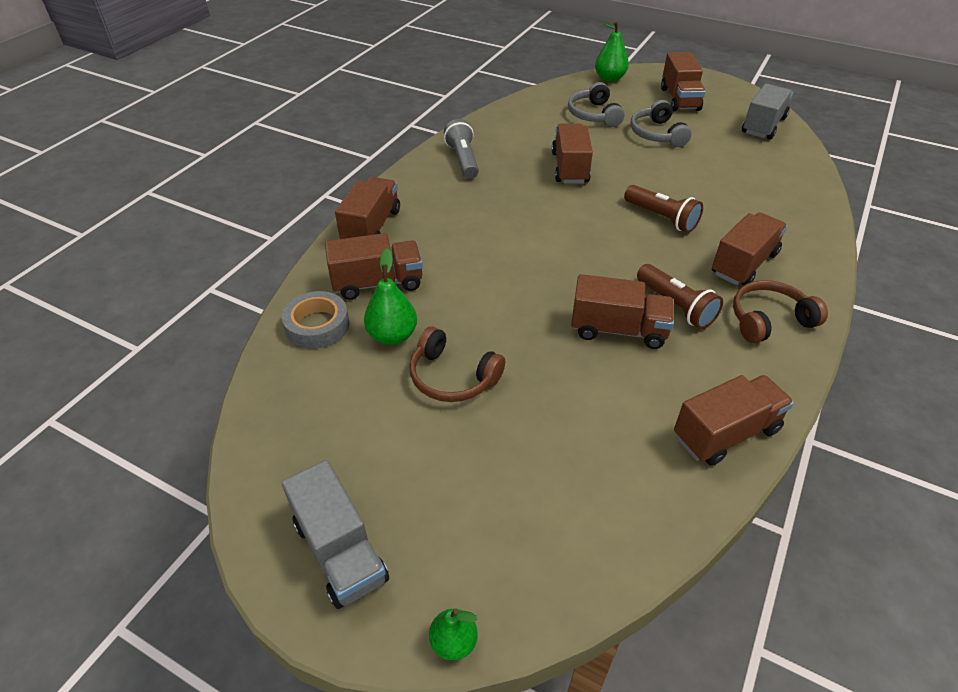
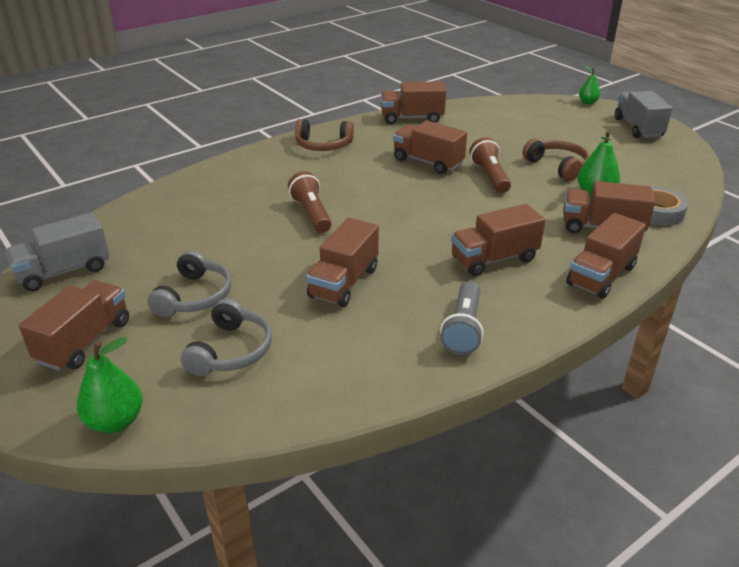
camera: 155 degrees left, 10 degrees down
(676, 306) = (374, 163): brown flashlight -> brown flashlight (489, 176)
(744, 264) = (293, 172): brown truck -> brown truck (494, 259)

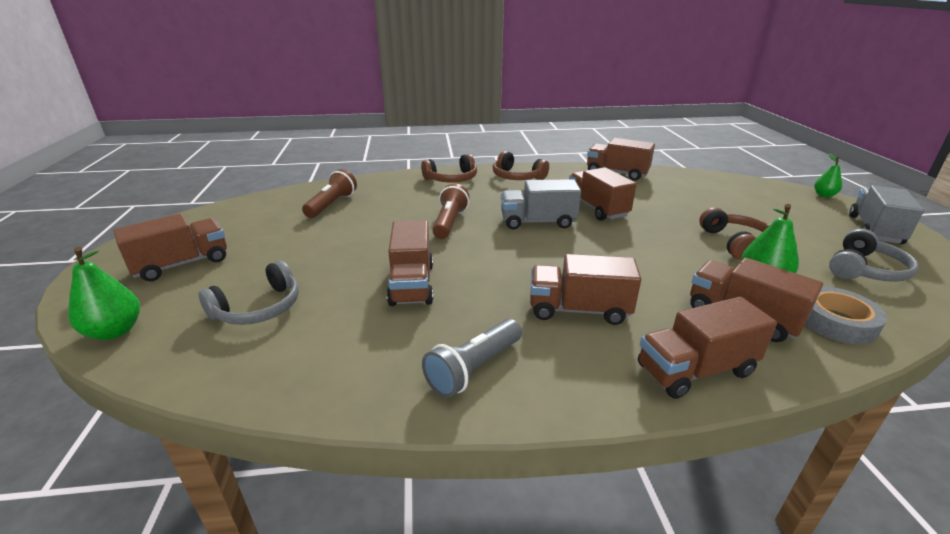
camera: 30 degrees right, 5 degrees down
(64, 271) = (237, 214): grey truck -> grey truck (537, 222)
(194, 296) = (290, 257): grey headphones -> grey headphones (865, 270)
(259, 164) = (452, 179): none -> brown headphones
(344, 282) = (412, 284): brown truck -> brown truck turned 60 degrees counterclockwise
(489, 176) = (648, 234): brown flashlight -> brown flashlight (331, 205)

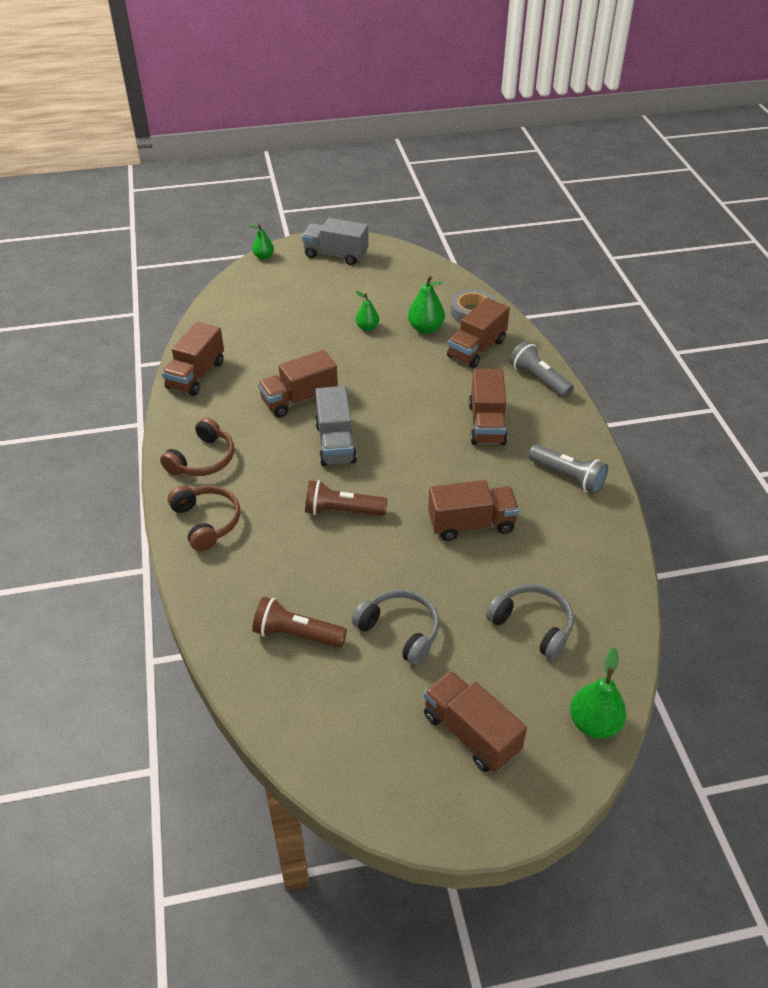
camera: 95 degrees left, 15 degrees up
(695, 370) = (538, 379): brown truck -> grey flashlight
(736, 243) = (367, 327): brown headphones -> green pear
(865, 270) = (402, 280): grey headphones -> grey headphones (400, 631)

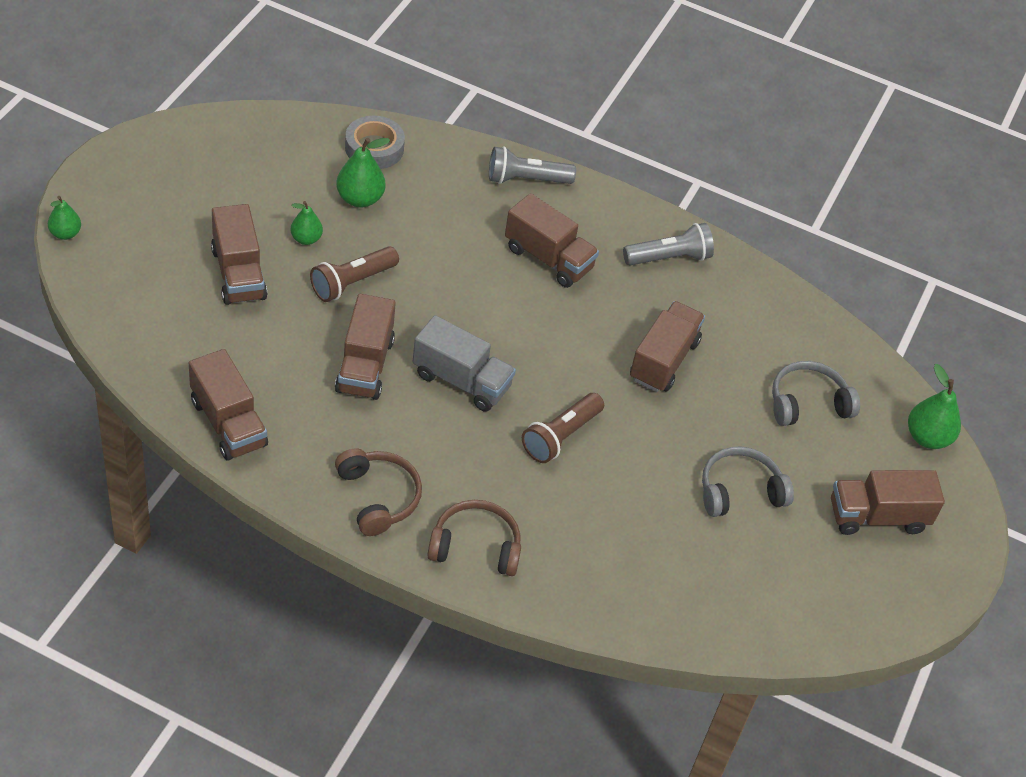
camera: 60 degrees left, 5 degrees up
(297, 634) = (682, 564): brown flashlight -> brown flashlight (352, 283)
(336, 255) = (141, 175): grey truck -> none
(476, 349) = (434, 187): brown truck -> brown truck (238, 273)

